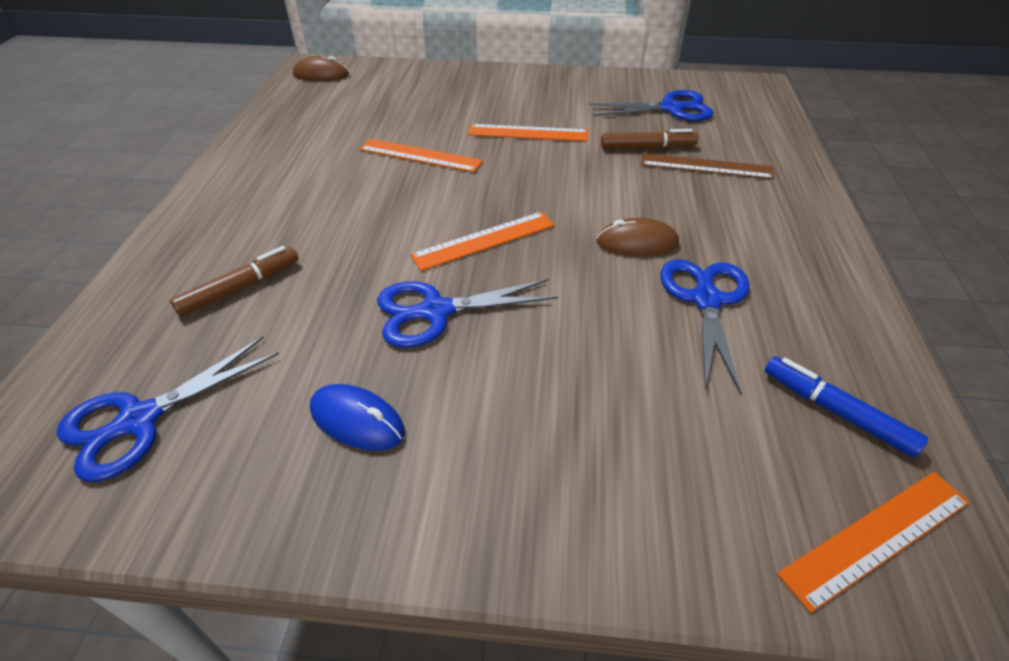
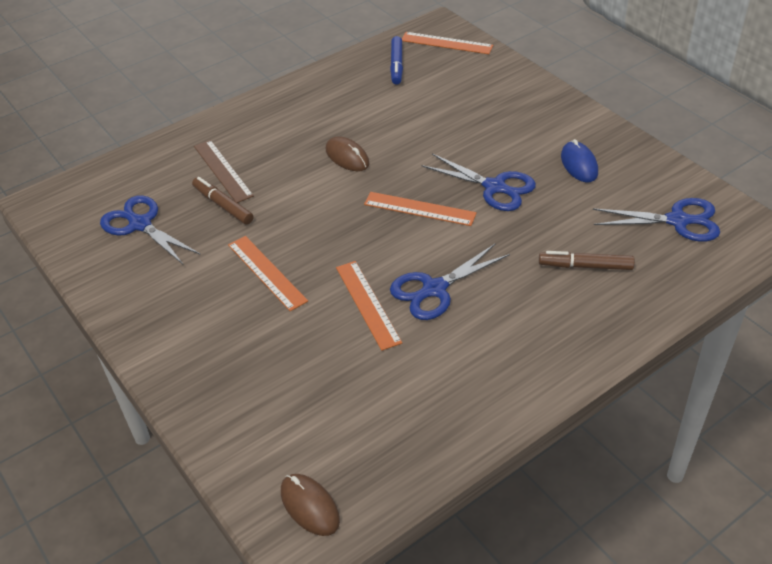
camera: 130 degrees left, 0 degrees up
(706, 300) = (368, 117): blue scissors -> blue scissors (434, 289)

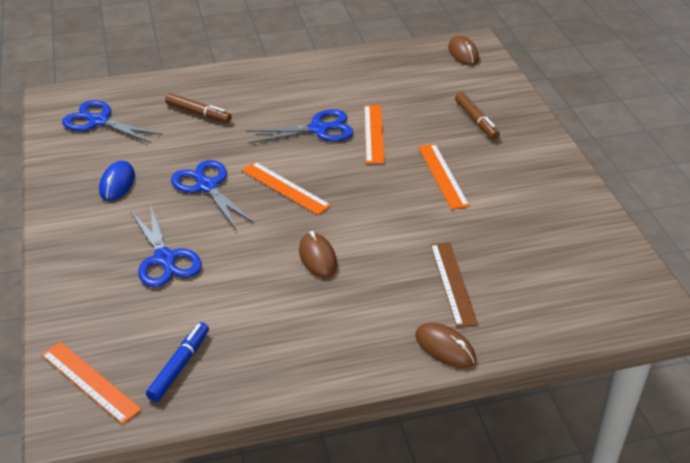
camera: 160 degrees left, 5 degrees down
(140, 224) = (550, 250): blue scissors -> blue scissors (165, 259)
(215, 125) = (445, 348): none -> brown mouse
(223, 205) = (463, 245): brown marker -> brown marker (476, 120)

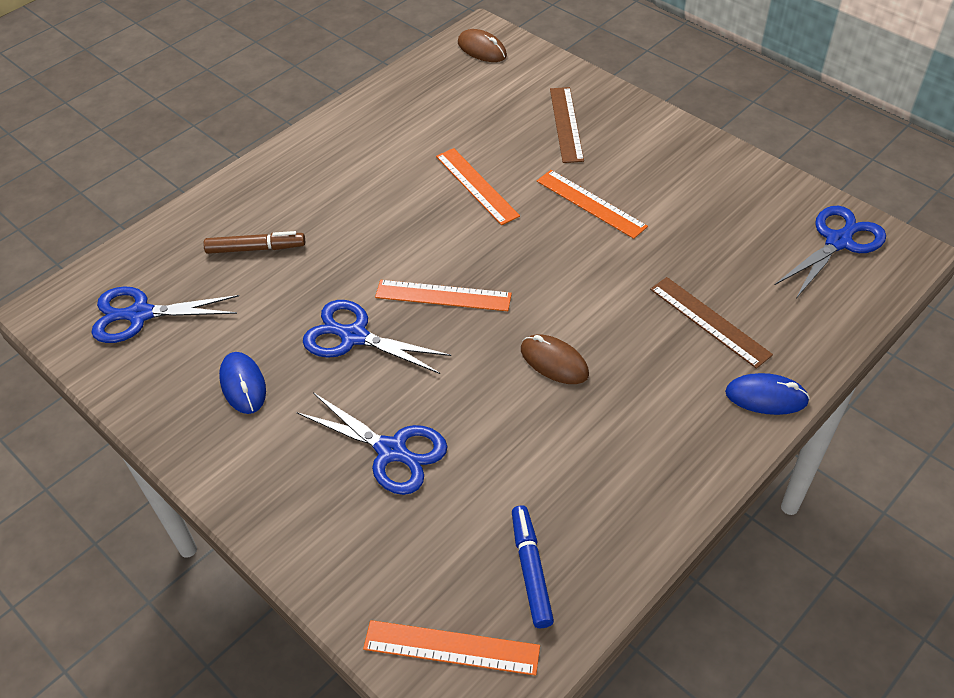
camera: 30 degrees left, 10 degrees up
(318, 129) = (412, 207): blue scissors -> blue scissors (838, 242)
(445, 348) = (766, 397): brown mouse -> blue mouse
(476, 120) = (566, 124): brown marker -> brown ruler

